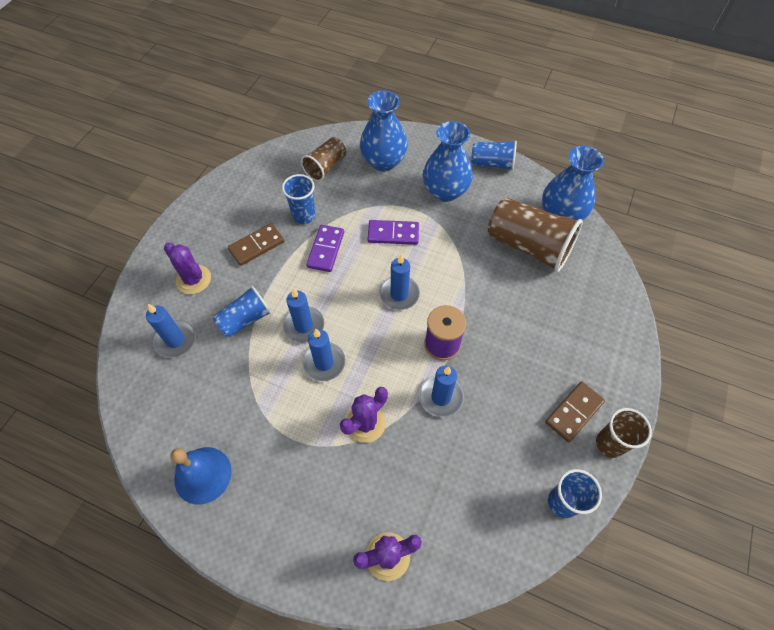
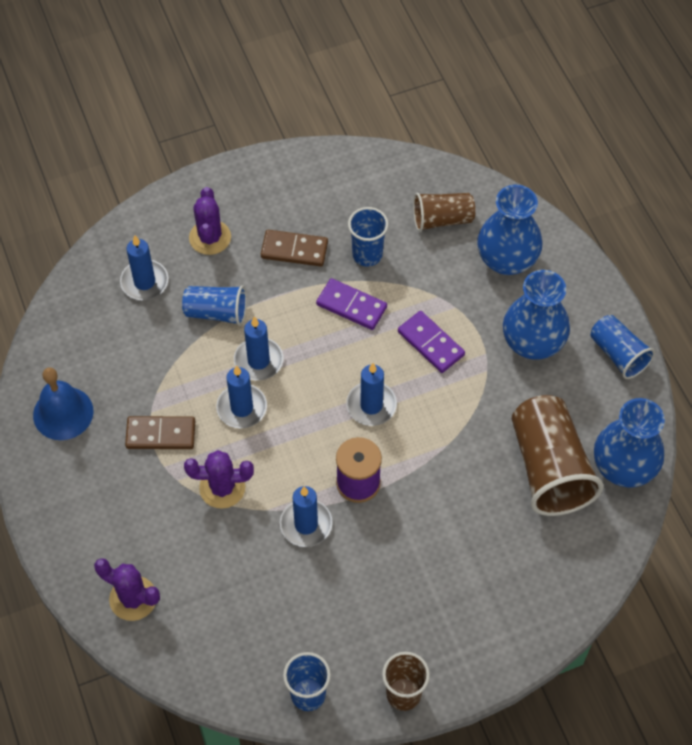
camera: 45 degrees right, 0 degrees up
(325, 249) = (351, 306): purple domino -> purple domino turned 60 degrees clockwise
(574, 412) = (404, 642): brown domino -> brown domino (160, 434)

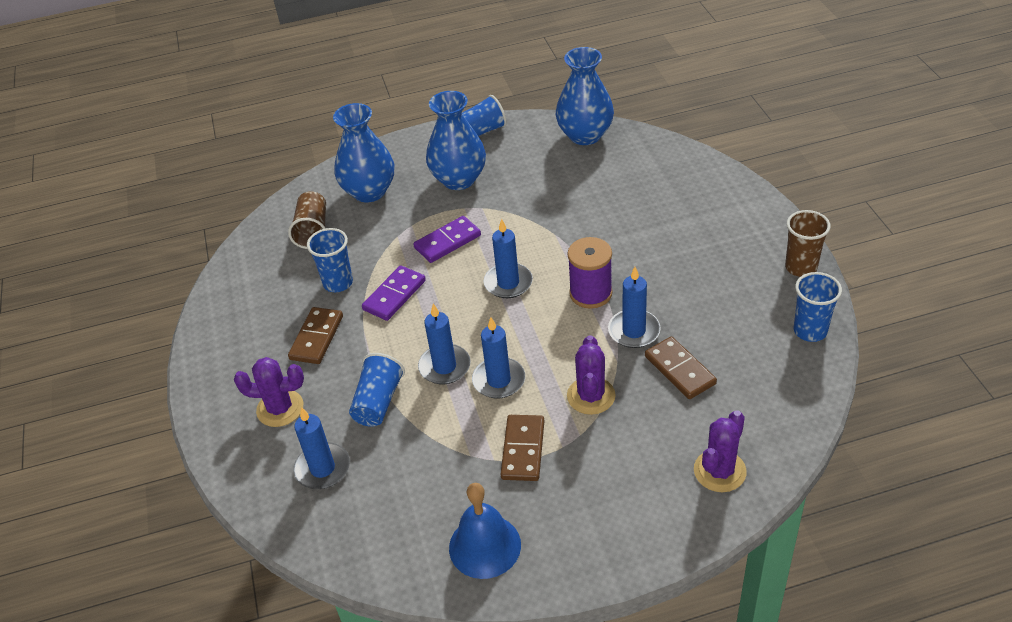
camera: 80 degrees left, 15 degrees down
(254, 566) = (679, 370): none -> brown domino
(549, 468) = (583, 174): brown cup -> none

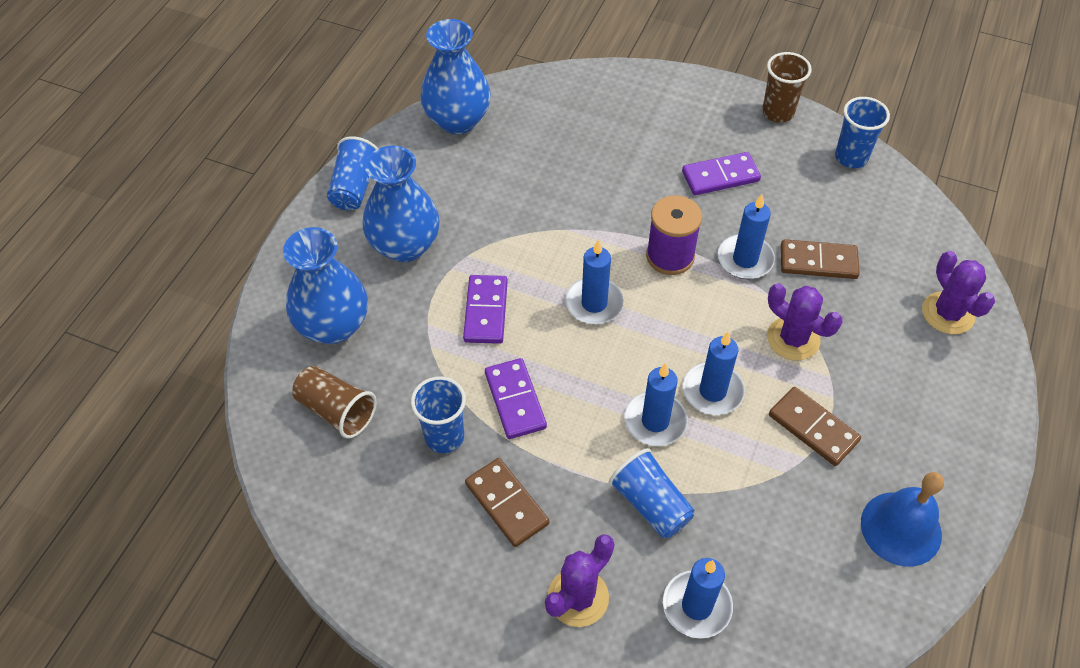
camera: 55 degrees left, 10 degrees up
(696, 275) = (720, 176): none -> purple domino

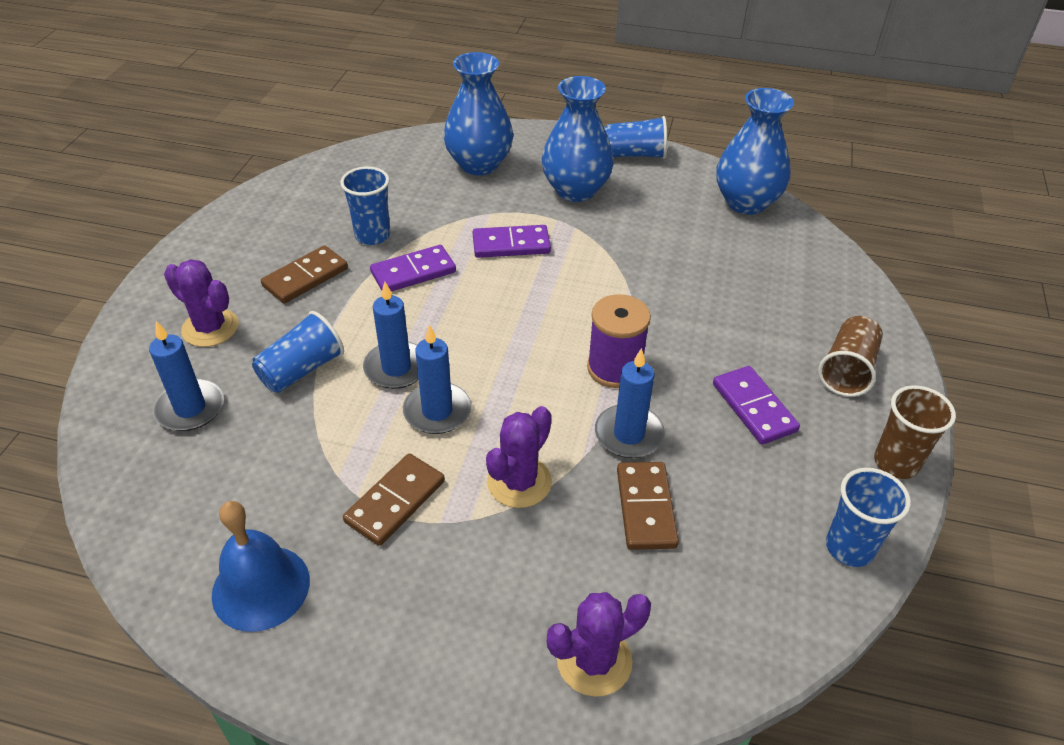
camera: 80 degrees right, 10 degrees down
(337, 410) = (395, 177): brown cup -> brown cup (847, 370)
(594, 303) = (536, 314): blue candle -> none

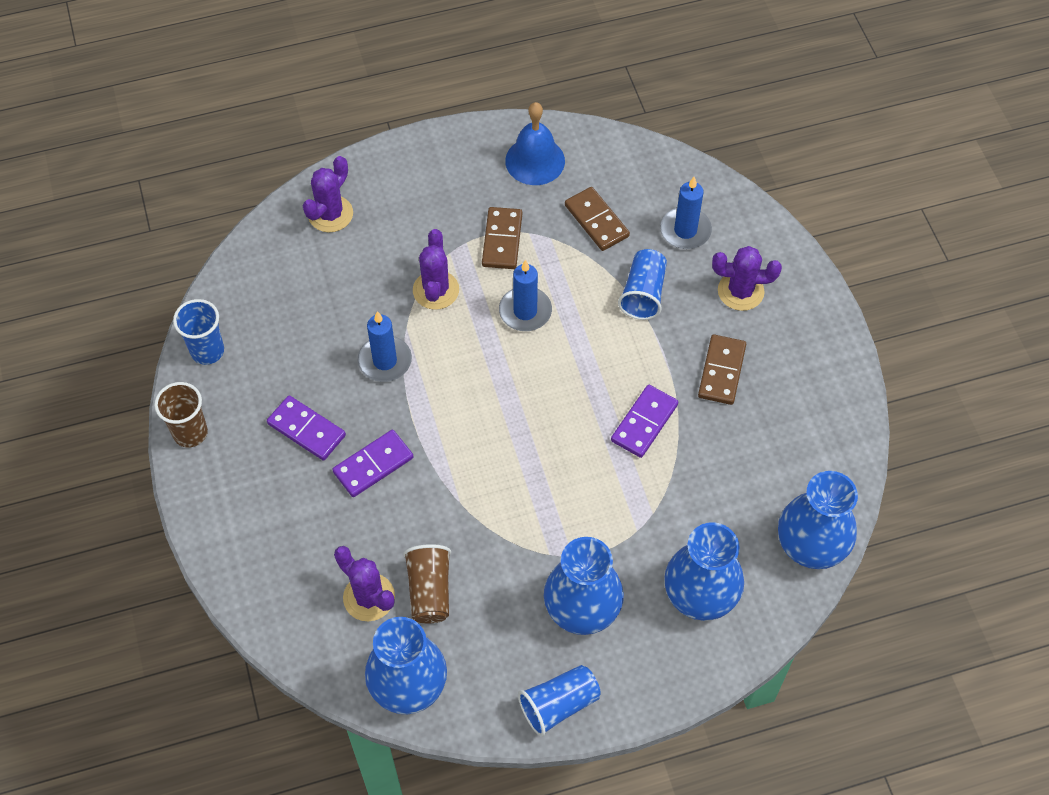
camera: 150 degrees right, 15 degrees up
(370, 157) = (811, 545): none -> blue vase
(372, 235) = (712, 444): blue cup -> none
(396, 368) = (580, 329): blue candle -> none
(511, 244) = (589, 499): purple domino -> purple domino (373, 465)
(614, 368) = (425, 412): purple spool -> none
(645, 508) = (346, 313): brown domino -> brown domino (596, 221)
(752, 260) = (369, 597): none -> purple cactus
(847, 370) = (247, 505): brown cup -> brown cup (429, 591)

